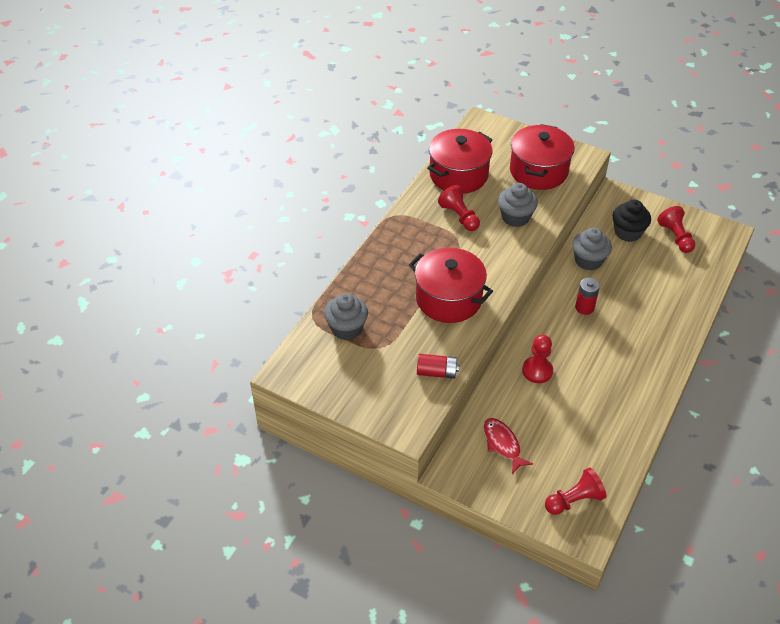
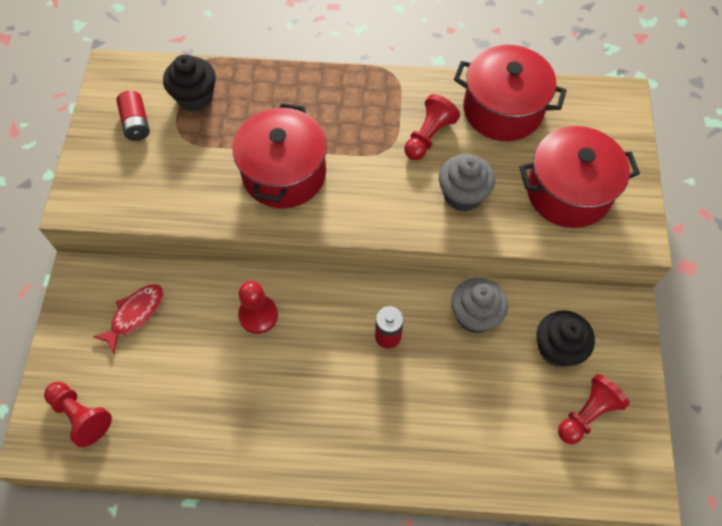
camera: 65 degrees right, 15 degrees up
(346, 328) = (195, 97): grey cupcake -> black cupcake
(437, 372) = (166, 202): red battery -> red battery (136, 123)

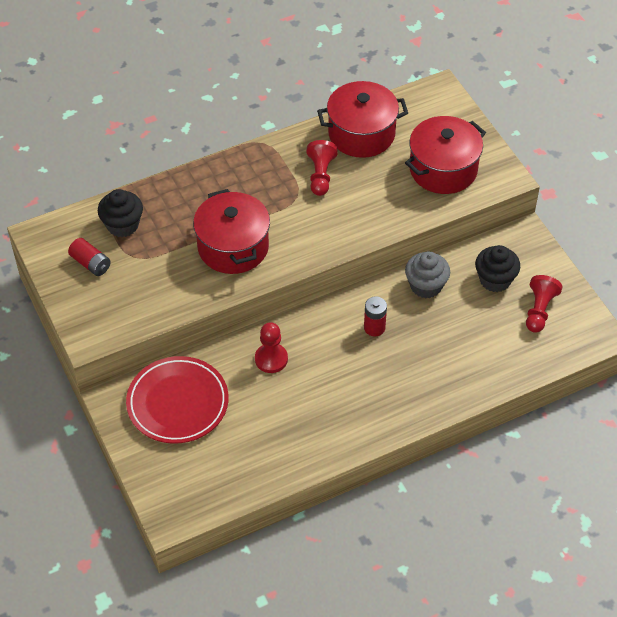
camera: 30 degrees left, 10 degrees down
(81, 415) = (189, 484): red pawn -> none
(135, 315) = (178, 403): red fish -> red plate
(462, 195) = (372, 203): grey cupcake -> none

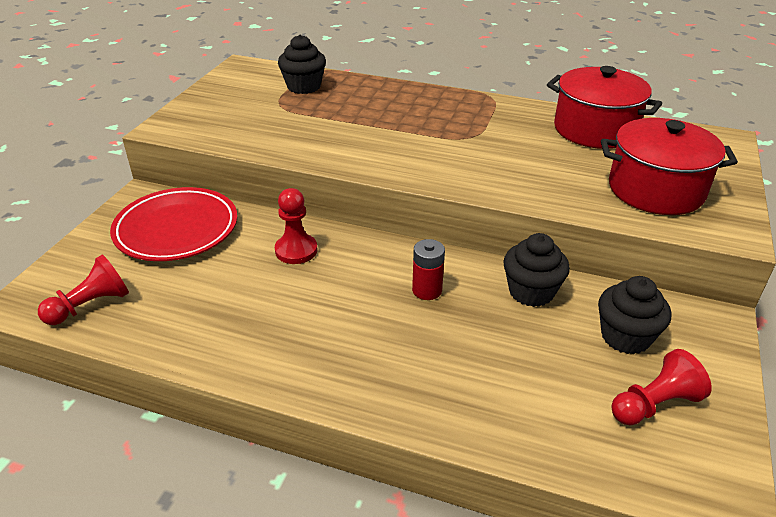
camera: 45 degrees right, 15 degrees down
(91, 263) = (244, 93): red battery -> none
(233, 247) = (362, 137): red pot -> none
(320, 175) = (513, 135): red pawn -> red pawn (90, 306)
(426, 286) = (531, 292): grey cupcake -> black cupcake

